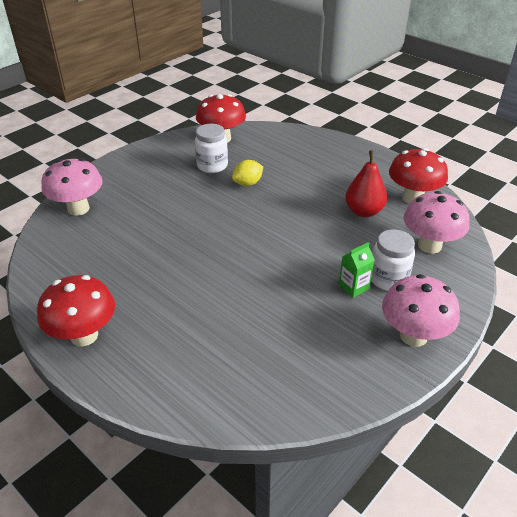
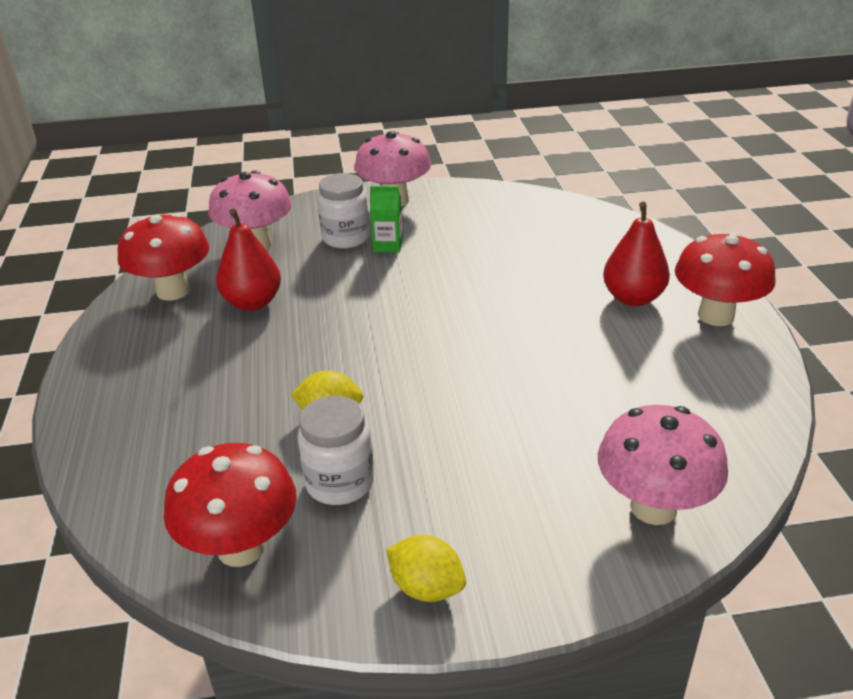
camera: 140 degrees left, 5 degrees down
(148, 154) = (426, 588): none -> yellow lemon
(149, 323) = (633, 298): none -> red pear

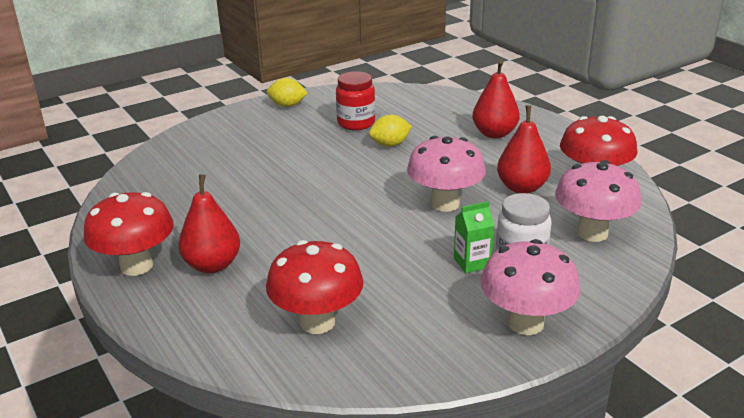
camera: 155 degrees right, 5 degrees down
(173, 392) = (494, 134): none -> red pear
(241, 548) = (379, 98): red mushroom -> red mushroom (317, 322)
(340, 483) = (356, 123): white jar -> red jar
(653, 507) = (186, 148): pink mushroom -> pink mushroom (445, 204)

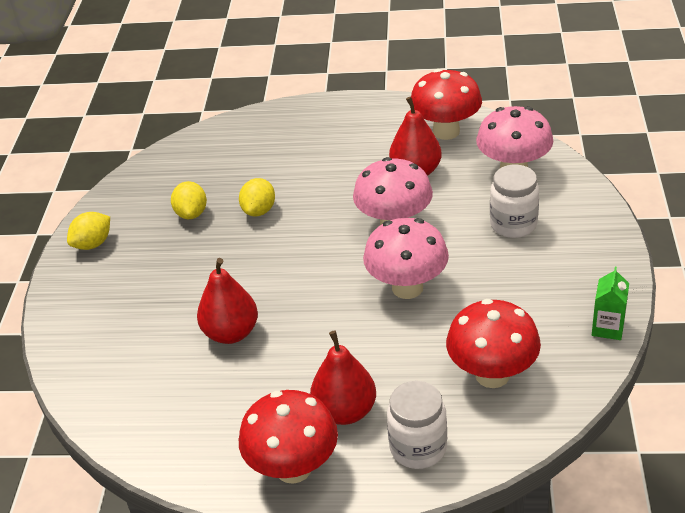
camera: 50 degrees left, 10 degrees up
(199, 316) = (418, 448): none -> white jar
(356, 123) = (191, 213): red jar -> yellow lemon
(472, 262) = (492, 251): green carton -> green carton (608, 328)
(494, 134) = (314, 142): red pear -> red pear (231, 333)
(525, 323) = (590, 261): pink mushroom -> pink mushroom (407, 288)

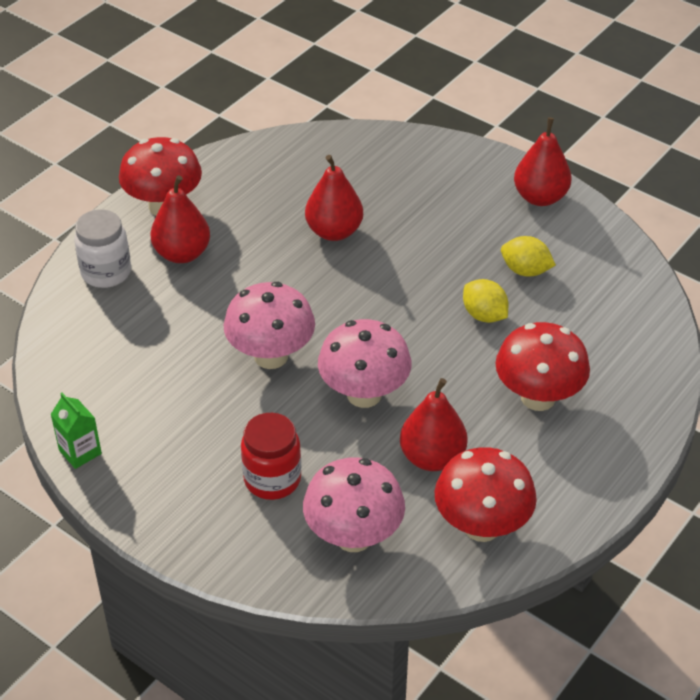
camera: 120 degrees right, 5 degrees up
(93, 244) = (540, 197): yellow lemon -> red pear
(492, 375) = (120, 350): red mushroom -> red mushroom (538, 397)
(513, 224) = (272, 479): white jar -> red jar

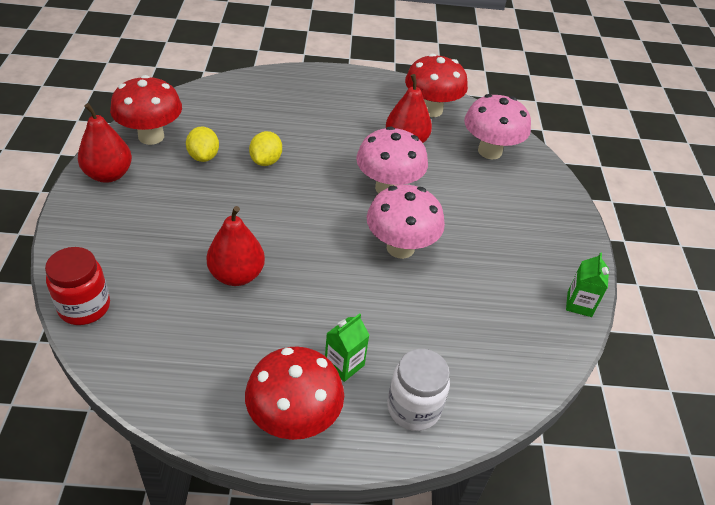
camera: 130 degrees left, 0 degrees up
(182, 253) = (344, 364): red pear -> green carton
(272, 479) = (492, 199): red jar -> red jar (84, 307)
(538, 397) = (319, 117): red mushroom -> red mushroom (151, 136)

